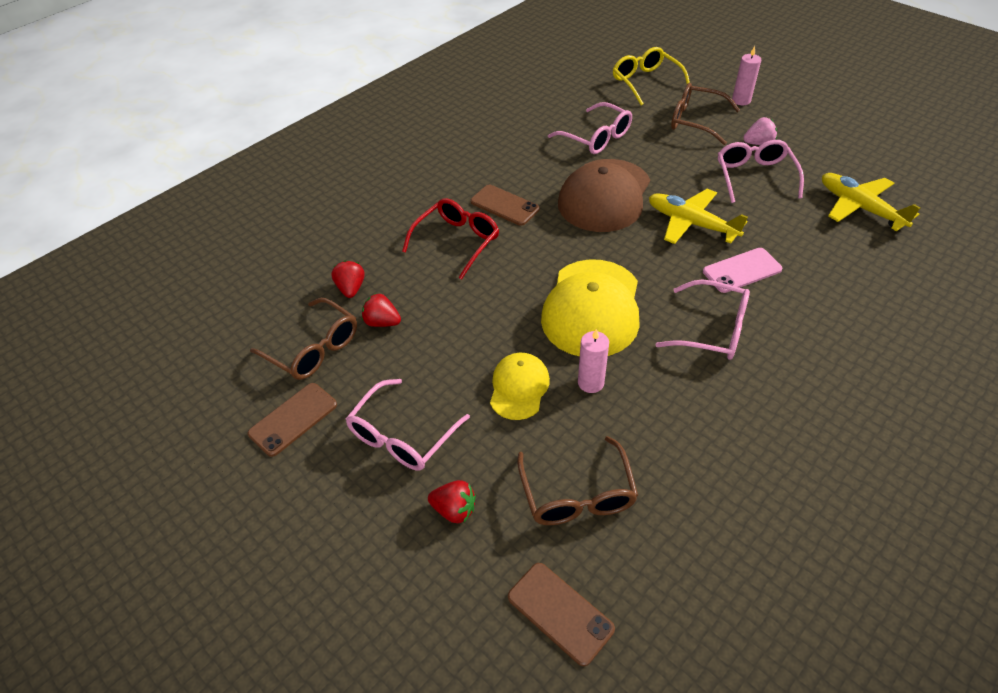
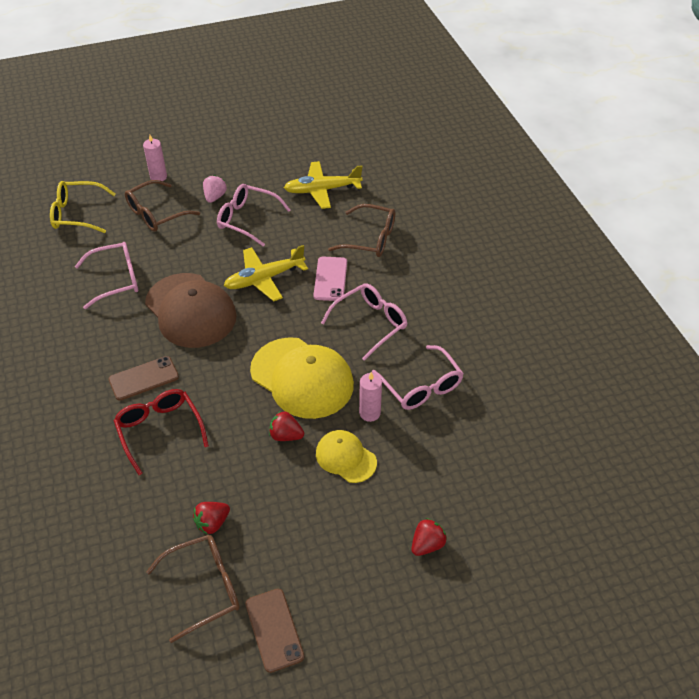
camera: 65 degrees left, 0 degrees up
(351, 288) = (152, 533): red strawberry -> red strawberry (286, 435)
(402, 436) = (342, 554): pink glasses -> pink glasses (421, 387)
(560, 613) = (533, 516): brown phone -> none
(577, 495) = (455, 466): brown glasses -> brown glasses (370, 239)

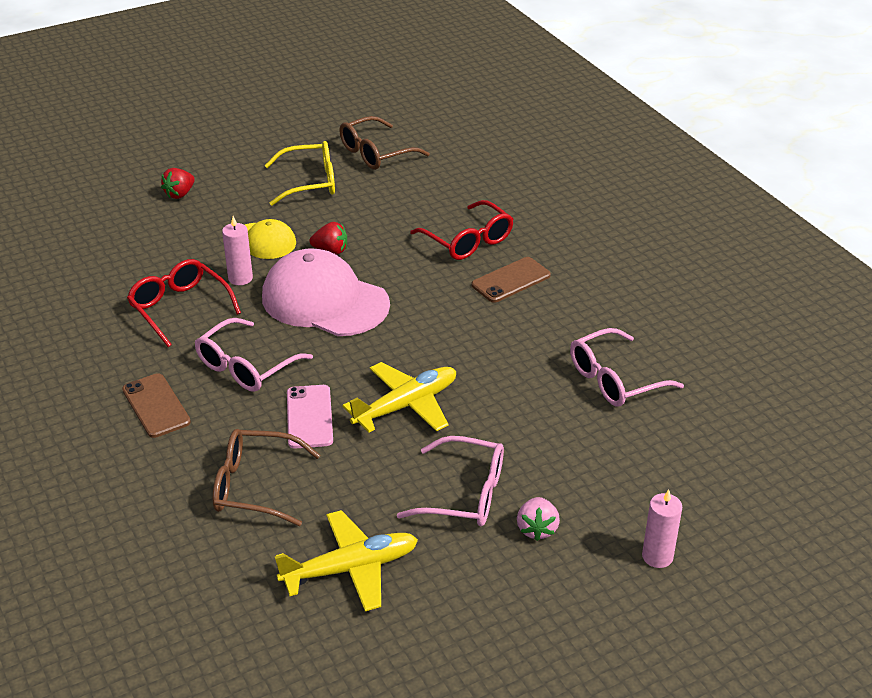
camera: 170 degrees right, 10 degrees down
(77, 214) = (745, 468): yellow glasses -> yellow glasses (310, 182)
(156, 214) = (619, 484): brown glasses -> none
(190, 310) = (491, 354): brown cap -> none
(212, 523) = (384, 187): red strawberry -> none
(274, 630) = (310, 140): brown phone -> brown phone (156, 406)
(302, 378) = (324, 301): yellow cap -> pink cap
(421, 387) = (179, 308): pink glasses -> red glasses

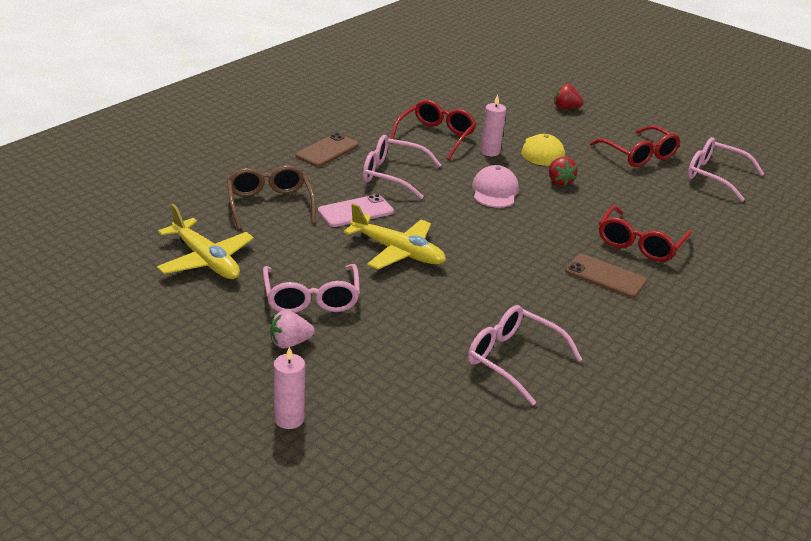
camera: 65 degrees right, 5 degrees down
(310, 182) = (639, 155): yellow glasses -> red glasses
(324, 301) = (494, 191): pink cap -> pink cap, size x0.55
(375, 153) = (714, 176): brown glasses -> pink glasses

